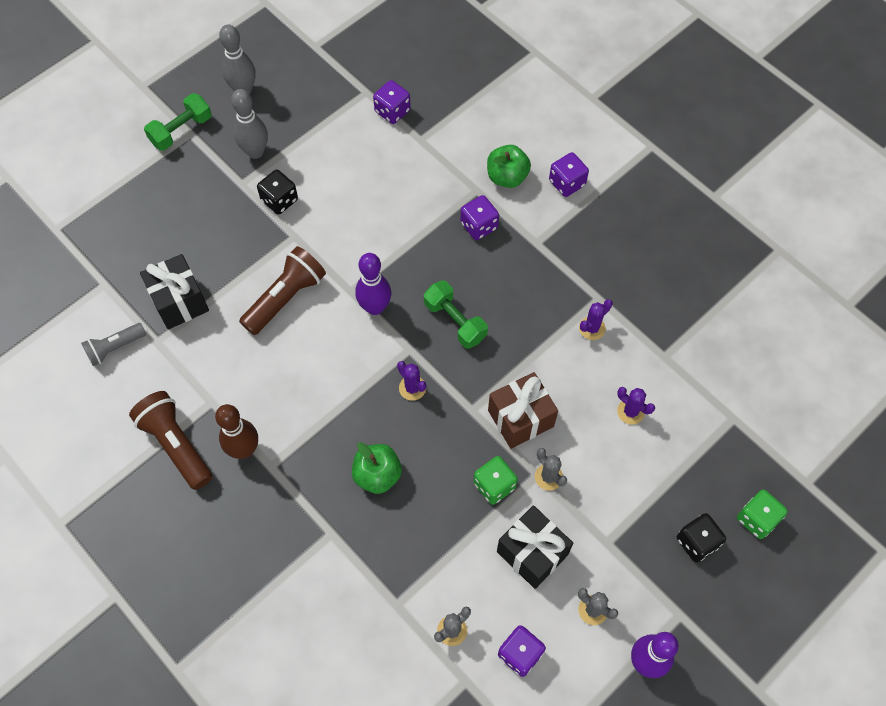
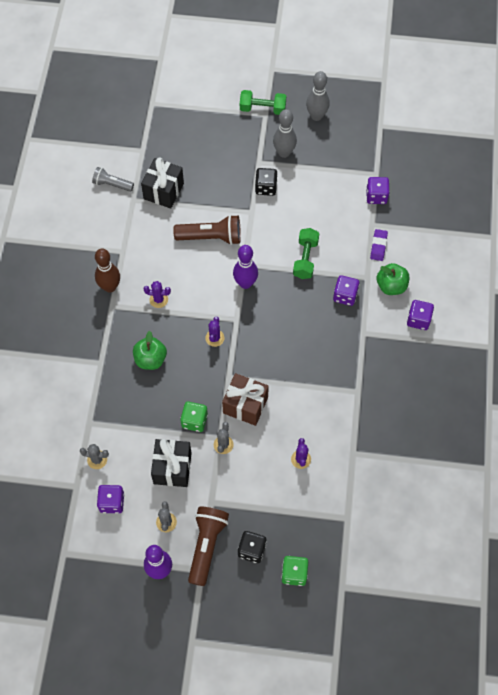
camera: 50 degrees right, 0 degrees up
(176, 444) = (86, 254): brown flashlight -> brown flashlight (206, 546)
(451, 153) = (378, 246): none -> purple eraser
(455, 321) = (274, 329): green dumbbell -> green dumbbell (305, 259)
(592, 328) = (335, 401): purple cactus -> purple cactus (158, 299)

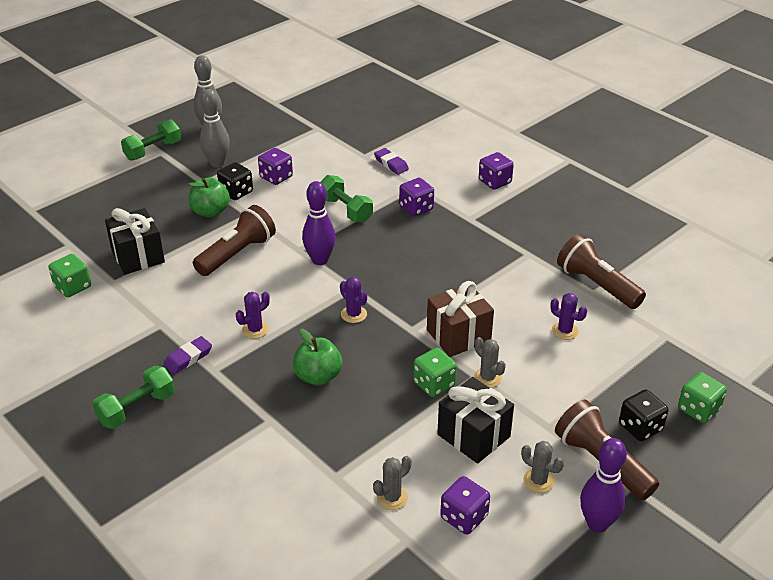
camera: 50 degrees left, 25 degrees down
(57, 295) = (137, 408): none -> green dumbbell
(110, 287) = (188, 358): brown bowling pin -> purple eraser
(112, 184) = (73, 287): grey flashlight -> green dice
(362, 450) = (597, 285): none -> brown flashlight
(376, 196) = (339, 139): purple dice -> purple dice (276, 177)
(391, 286) = (441, 178): green apple -> green apple (210, 212)

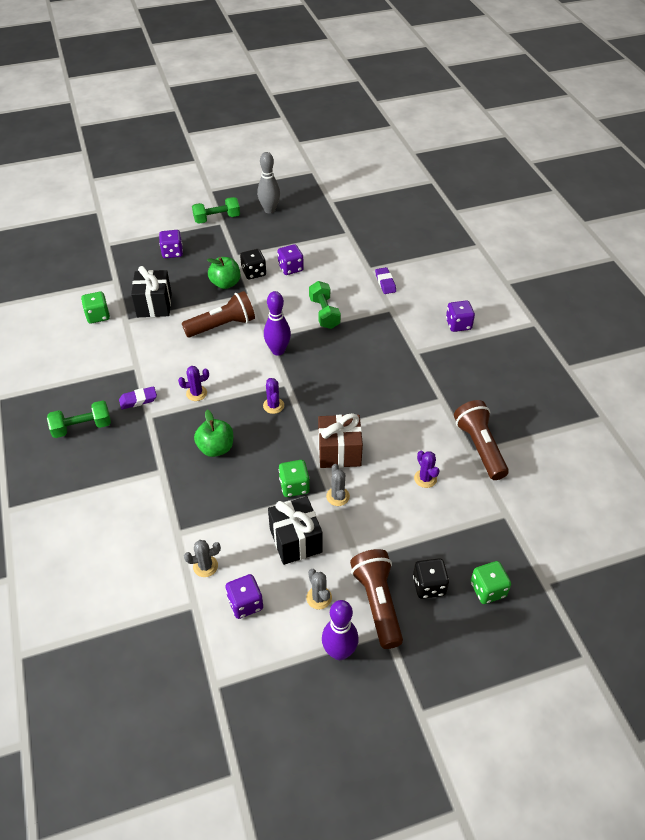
camera: 25 degrees right, 10 degrees up
(217, 163) = (255, 243): grey bowling pin -> none
(416, 208) = (379, 329): purple dice -> purple dice (172, 252)

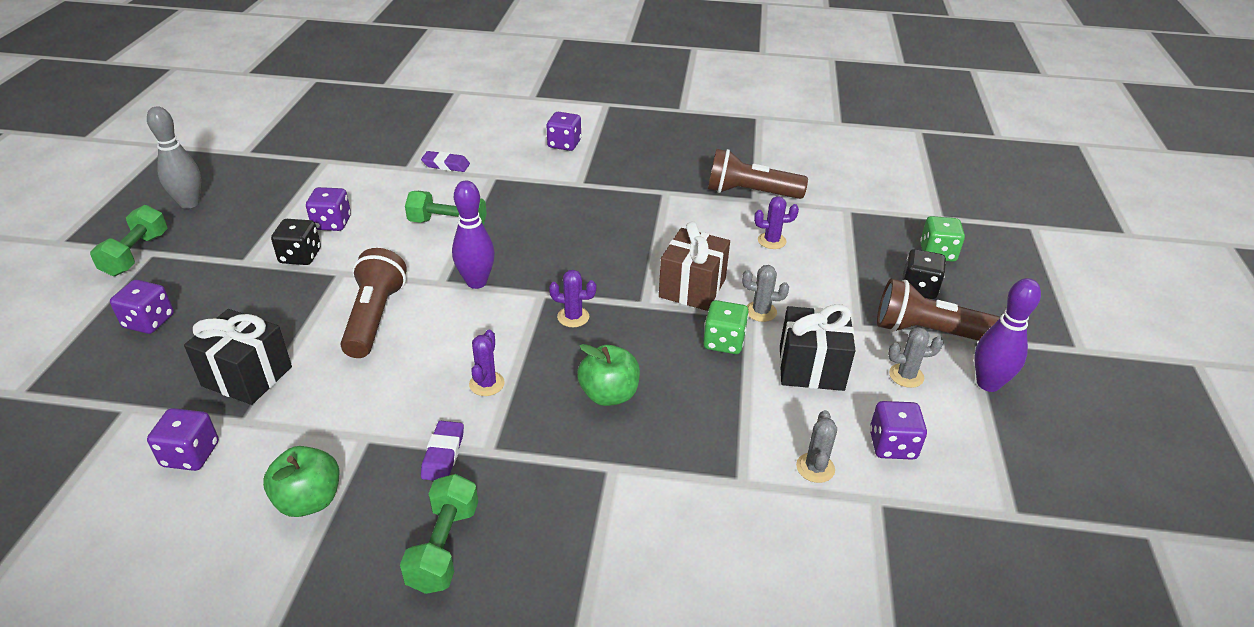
camera: 65 degrees left, 10 degrees down
(98, 316) = (191, 454): green dice -> purple dice
(225, 283) = (290, 288): green apple -> green apple (309, 500)

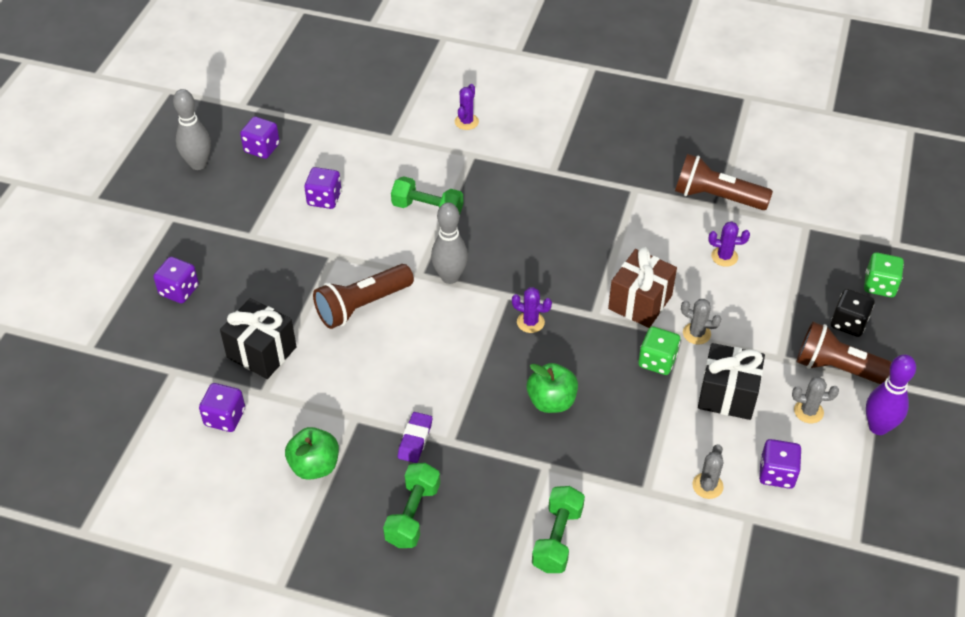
camera: 10 degrees right, 10 degrees up
(136, 254) = (160, 218): green dumbbell -> green dumbbell (557, 538)
(300, 256) = (298, 234): black dice -> none
(374, 317) = (362, 305): brown flashlight -> brown flashlight turned 135 degrees counterclockwise
(446, 165) = (428, 137): purple eraser -> none
(476, 282) = (450, 277): purple bowling pin -> grey bowling pin
(487, 384) = (452, 380): purple cactus -> purple cactus (466, 122)
(564, 144) = (544, 119): purple dice -> purple dice (262, 148)

